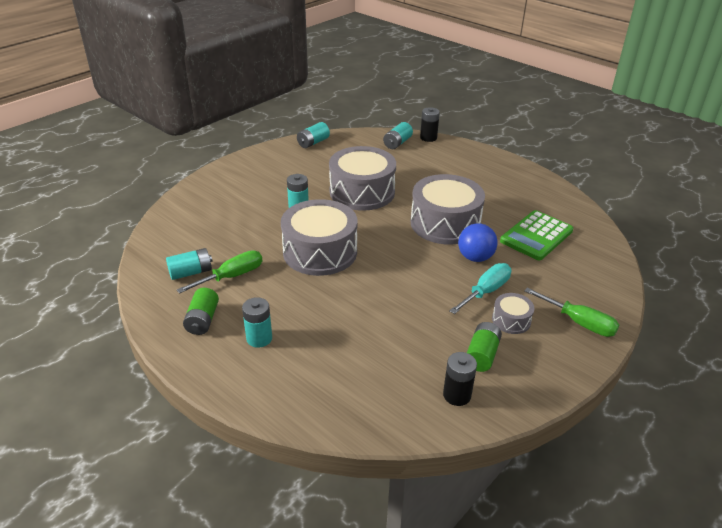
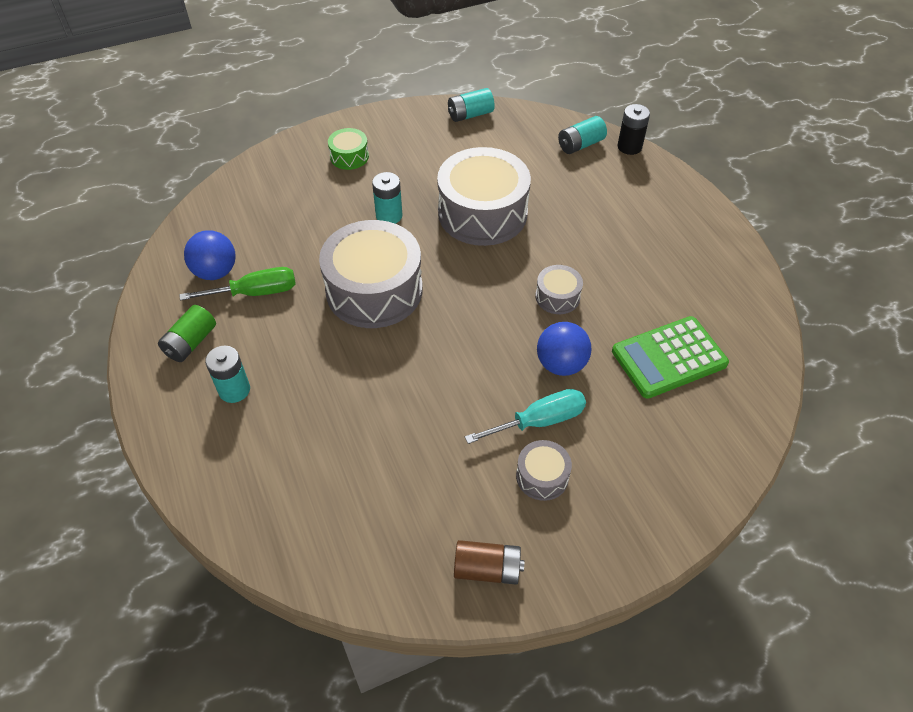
camera: 25 degrees right, 15 degrees up
(191, 272) = (215, 272): turquoise battery -> blue ball
(244, 183) = (349, 156): none -> green drum
(445, 223) = (557, 297): grey drum -> grey drum, size x0.46
(457, 395) = (403, 556): black battery -> none
(482, 355) = (470, 512): green battery -> none
(517, 382) = (487, 569): none -> brown battery
(579, 322) = (630, 514): green screwdriver -> none

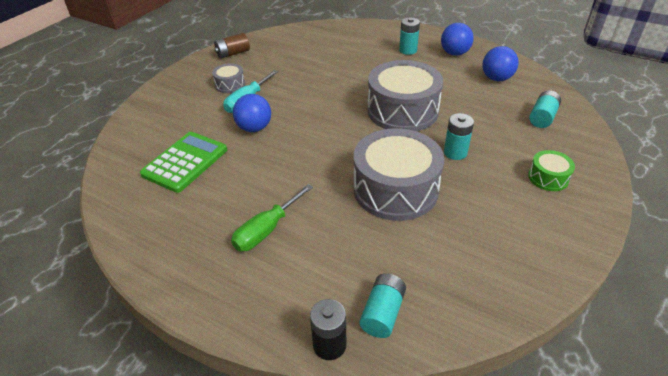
camera: 145 degrees right, 10 degrees down
(191, 343) = (454, 53): green battery -> blue ball
(255, 292) = (461, 81): green screwdriver -> green screwdriver (266, 230)
(470, 115) = (525, 282): turquoise battery -> turquoise battery (542, 117)
(557, 297) = (286, 161): grey drum -> none

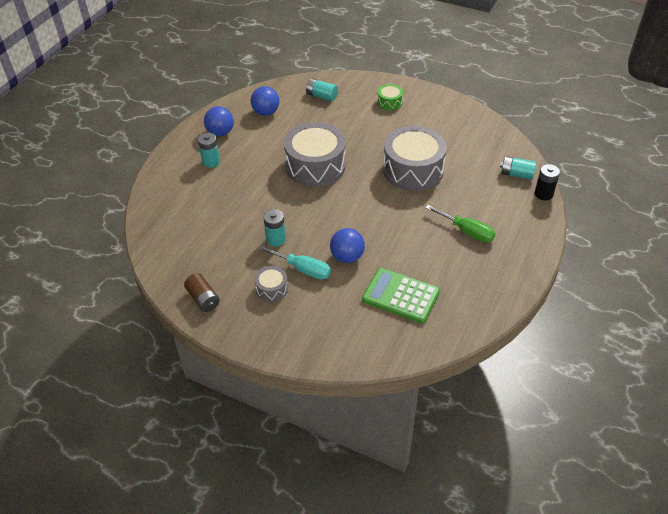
camera: 95 degrees left, 5 degrees up
(455, 152) = (368, 140): turquoise battery -> turquoise battery (276, 239)

